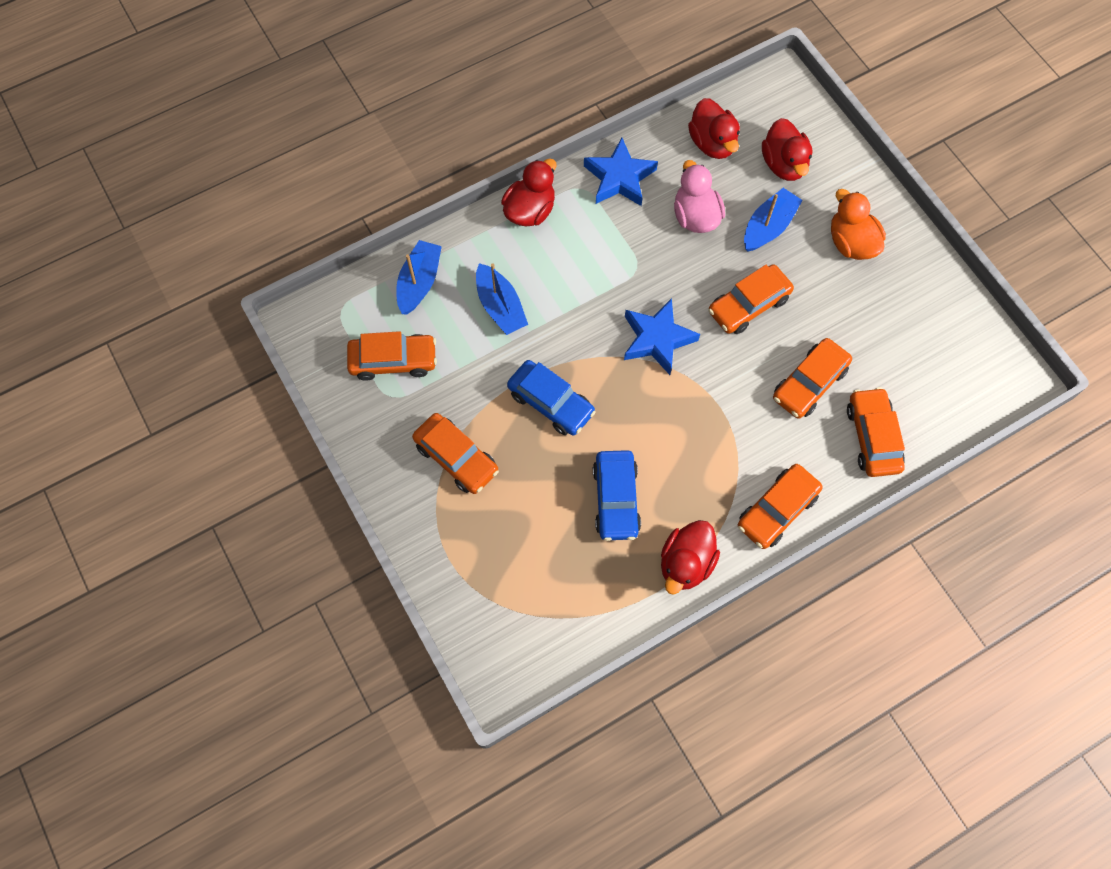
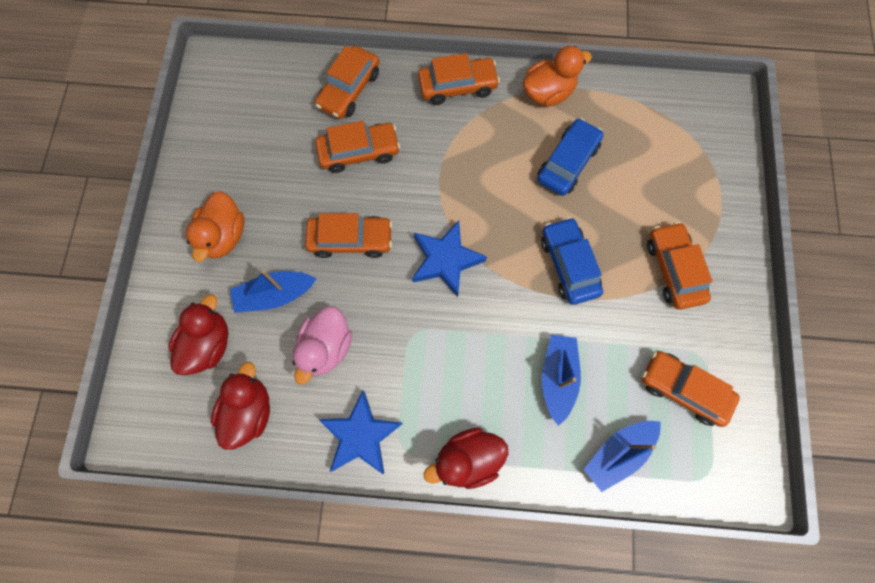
camera: 145 degrees left, 5 degrees up
(685, 563) = (548, 93): red duck -> orange duck

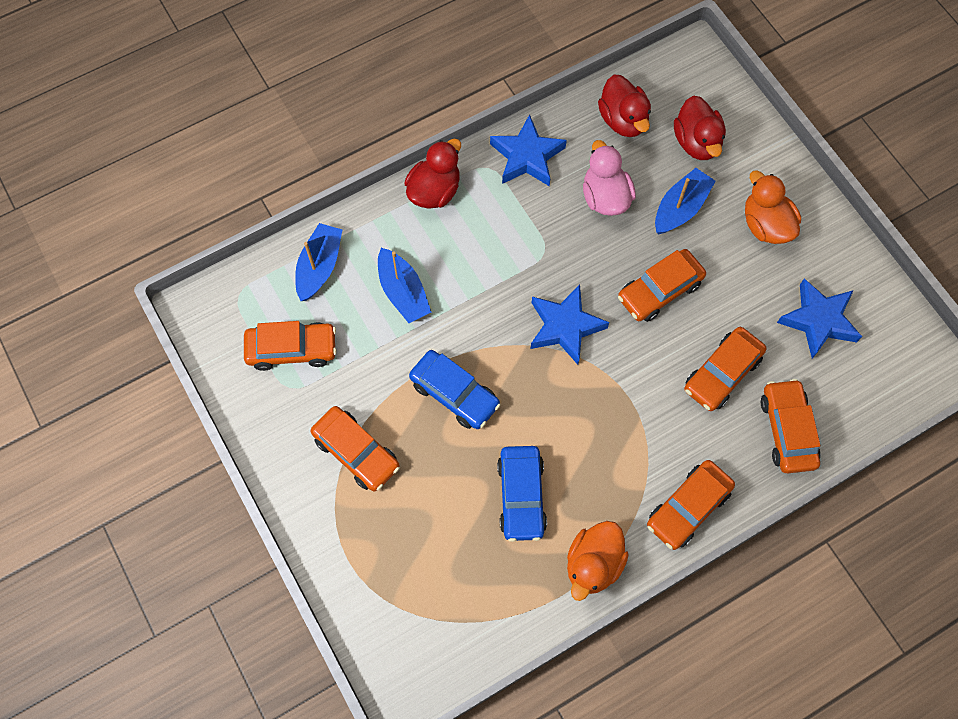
camera: 145 degrees right, 5 degrees down
(257, 143) = (818, 320): none -> blue star

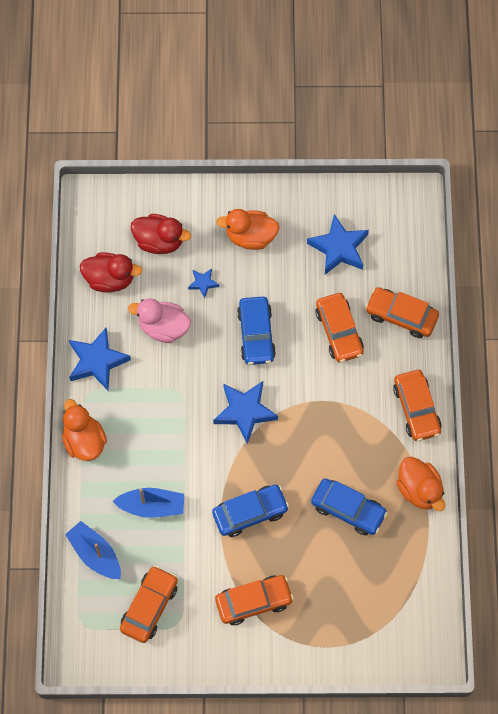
camera: 60 degrees left, 0 degrees up
(434, 191) = (84, 441): red duck -> orange duck
(659, 290) = (256, 334): orange car -> blue car
(680, 208) = (203, 283): blue boat -> blue star

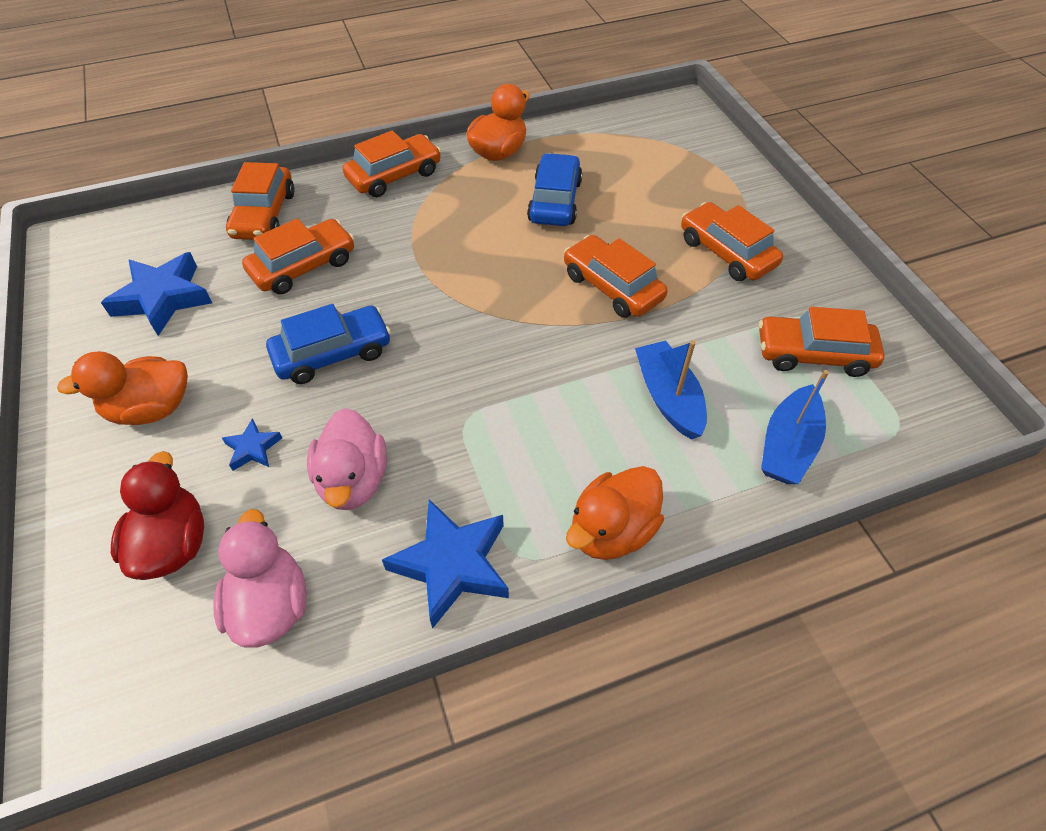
camera: 110 degrees left, 15 degrees down
(110, 279) = (270, 604): red duck -> pink duck
(245, 412) = (465, 332): blue star -> none
(250, 236) = (151, 409): orange duck -> orange duck turned 90 degrees clockwise
(250, 513) = (612, 287): blue car -> orange car

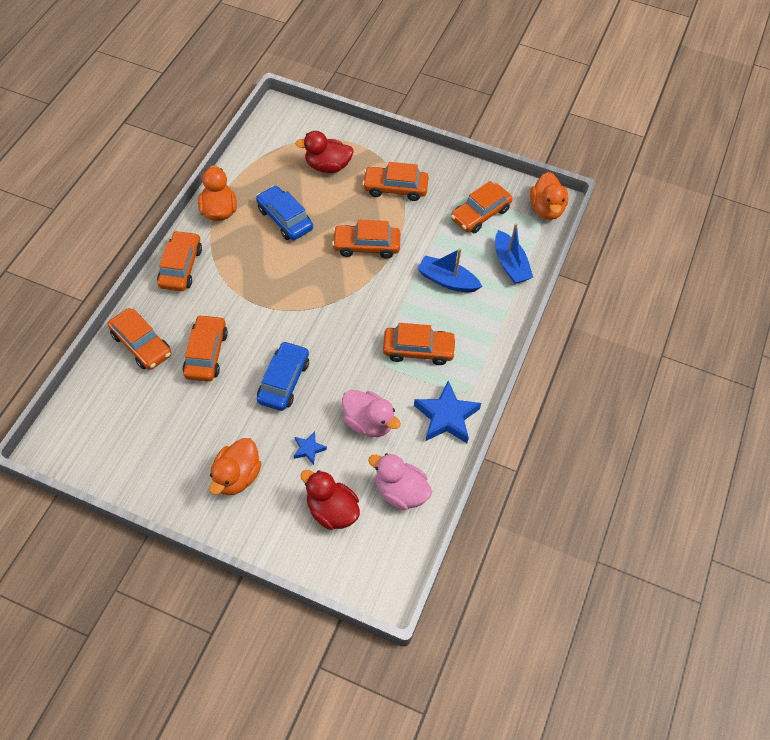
camera: 50 degrees left, 5 degrees up
(163, 298) = (157, 429): blue star -> none
(525, 448) = (418, 350): none -> orange car
(612, 530) = (486, 353): orange duck -> orange duck (546, 209)
(669, 183) = (327, 166): none -> red duck

